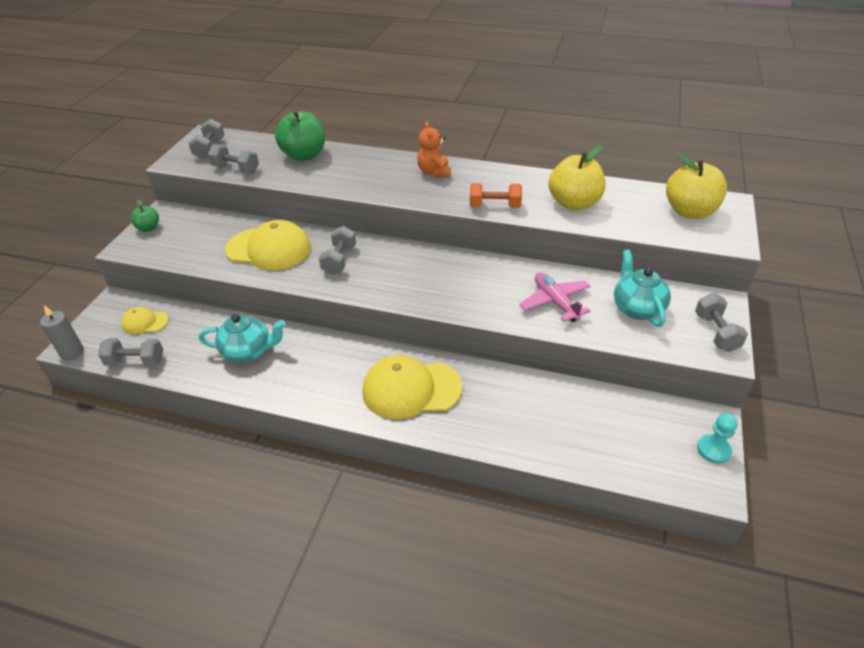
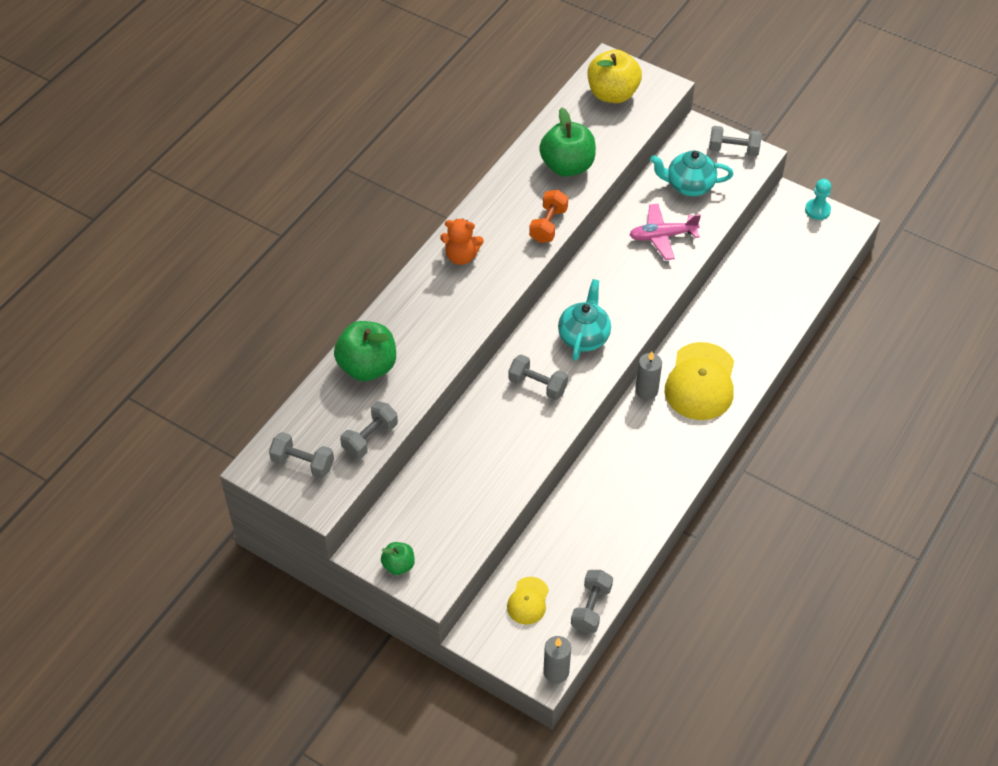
camera: 75 degrees left, 10 degrees up
(248, 352) = (609, 505): turquoise teapot -> turquoise teapot (584, 337)
(269, 249) = (492, 446): yellow cap -> none
(387, 352) = (646, 390): none -> grey candle
(574, 203) = (567, 166): yellow apple -> green apple

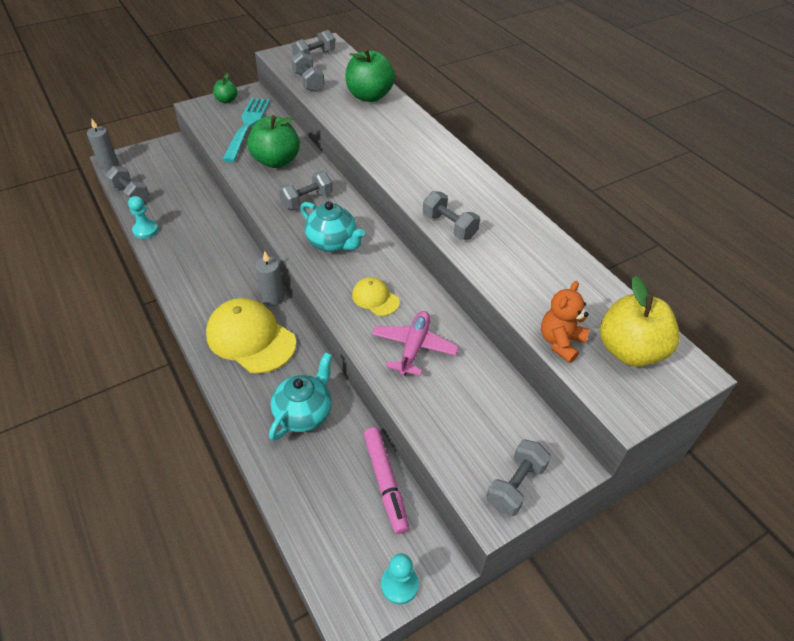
camera: 115 degrees right, 5 degrees down
(442, 510) = (247, 126): none -> turquoise fork
(461, 256) = (446, 166): orange teddy bear -> orange teddy bear (560, 342)
(528, 601) = (167, 171): yellow cap -> yellow cap (375, 298)
(548, 225) = (449, 226): orange dumbbell -> grey dumbbell
(567, 166) = (524, 268): green apple -> green apple (276, 161)
(634, 552) = (145, 230): none -> turquoise pawn
(689, 186) = (475, 406): turquoise teapot -> turquoise teapot (304, 413)
(759, 242) = (385, 482): none -> pink marker

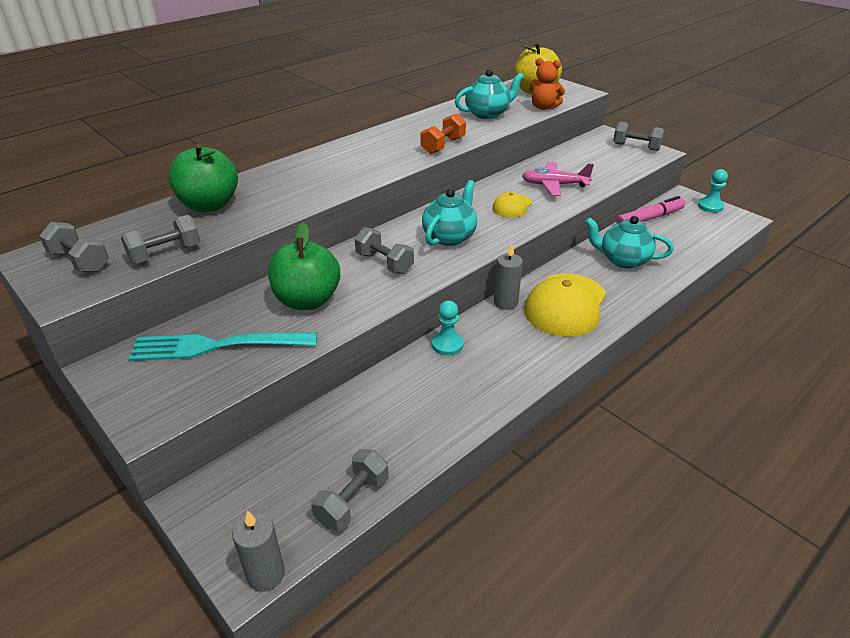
camera: 100 degrees left, 10 degrees down
(145, 230) = (434, 447): turquoise pawn -> turquoise pawn (447, 344)
(226, 100) = (128, 389): green apple -> none
(449, 226) = (443, 146): grey dumbbell -> orange dumbbell
(540, 280) = (487, 114): none -> turquoise teapot

